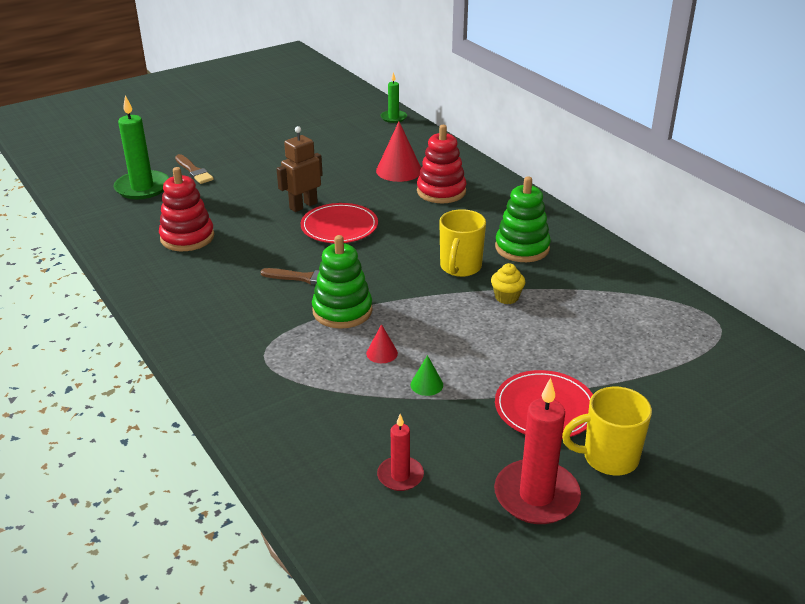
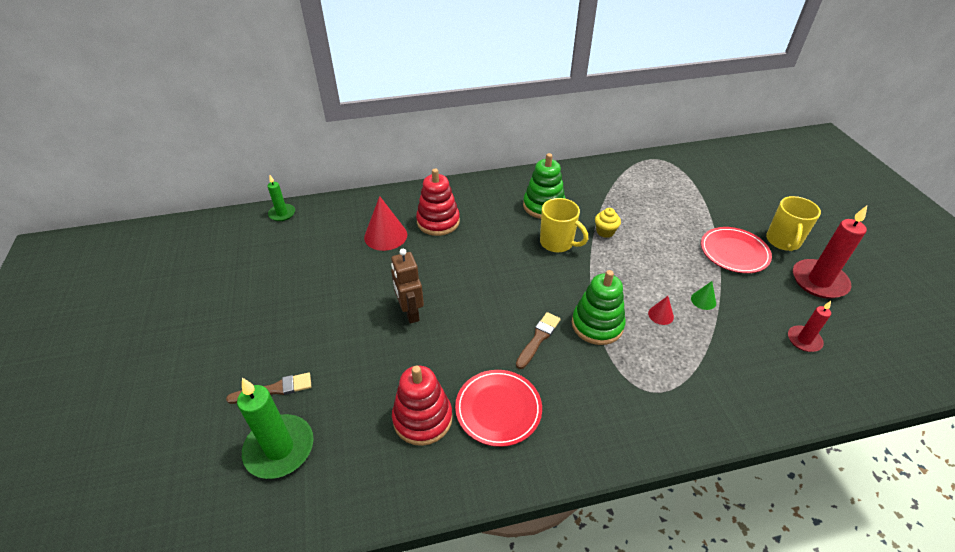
camera: 70 degrees left, 10 degrees up
(339, 226) = (462, 296): red plate -> red plate (498, 409)

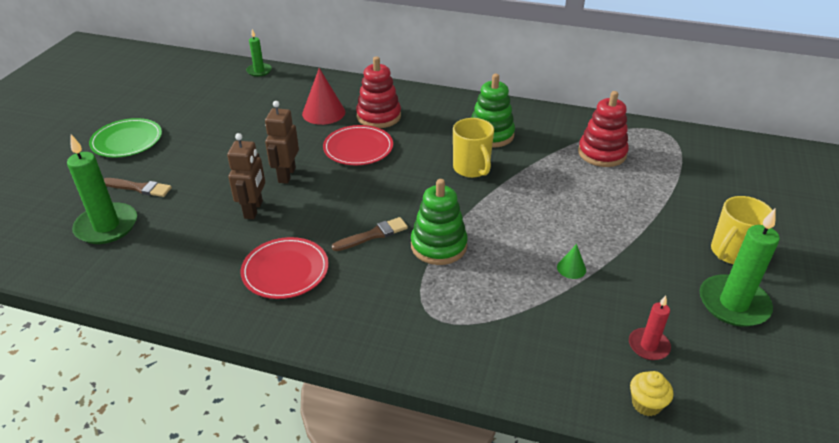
camera: 30 degrees right, 5 degrees down
(209, 342) = (127, 140): none -> green plate
(413, 361) = (254, 210): none -> brown robot
(422, 418) = (221, 251): red stacking toy -> red stacking toy (602, 153)
(605, 232) = (530, 176): yellow cupcake -> yellow cupcake (646, 404)
(661, 315) = (511, 262): red cone -> none
(734, 252) = (657, 241): red plate -> red plate (358, 148)
(819, 281) = (733, 304): red candle -> green candle

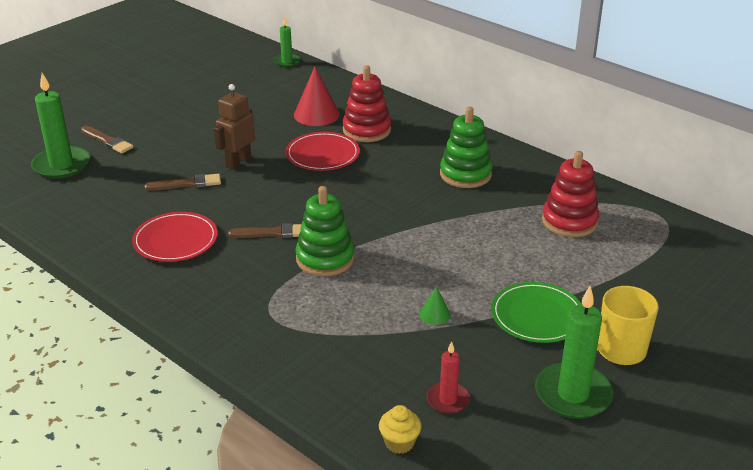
camera: 25 degrees right, 5 degrees down
(127, 140) = (126, 99): green plate -> green plate (537, 315)
(254, 210) = (187, 184): brown robot -> brown brush
(471, 169) = (417, 201): yellow mug -> none

